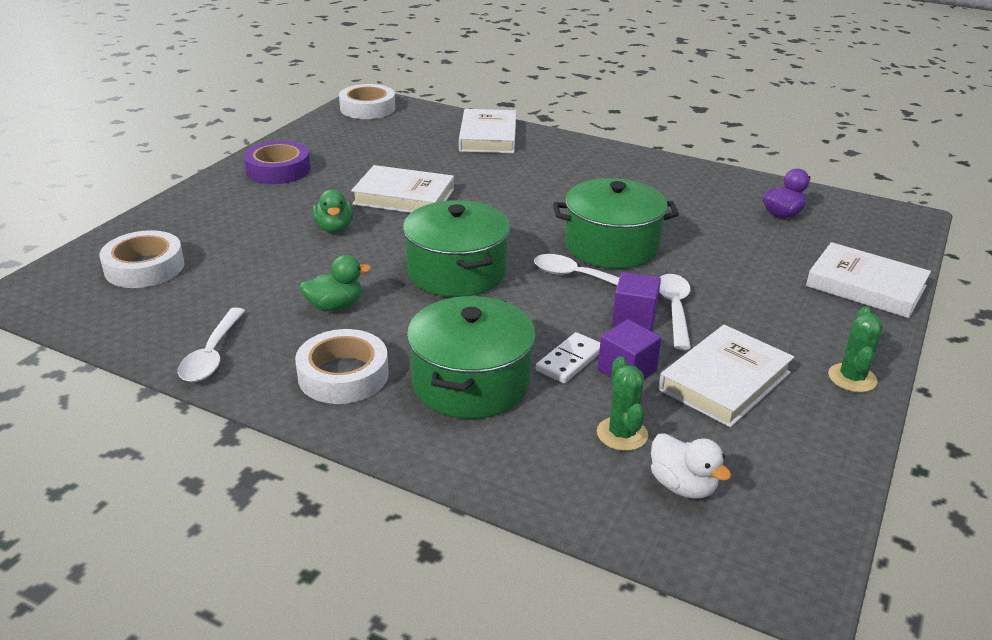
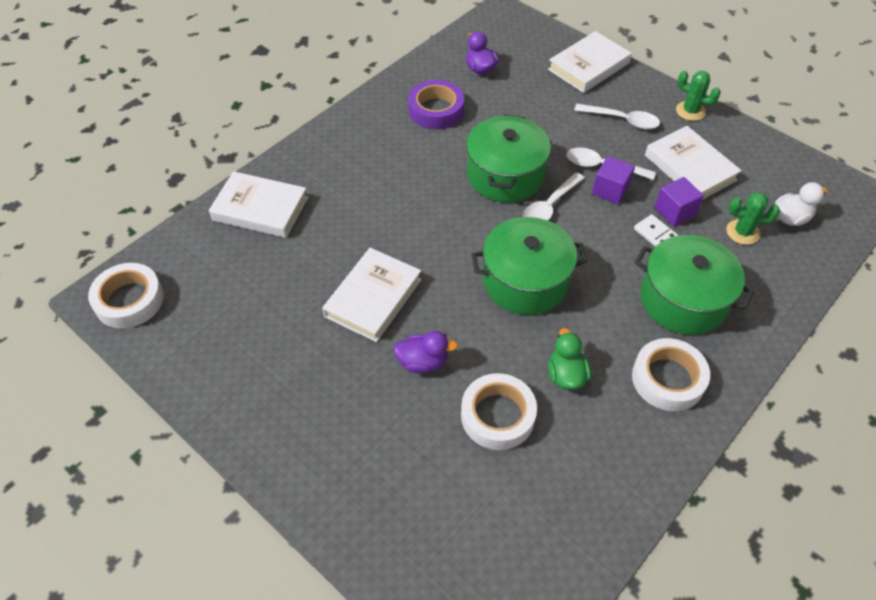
camera: 75 degrees left, 20 degrees up
(144, 267) = (463, 540): white tape -> white tape (497, 415)
(212, 354) = (630, 474): white spoon -> white spoon (622, 120)
(278, 170) = (267, 403): purple tape -> purple tape (436, 110)
(334, 228) = (423, 362): green duck -> purple duck

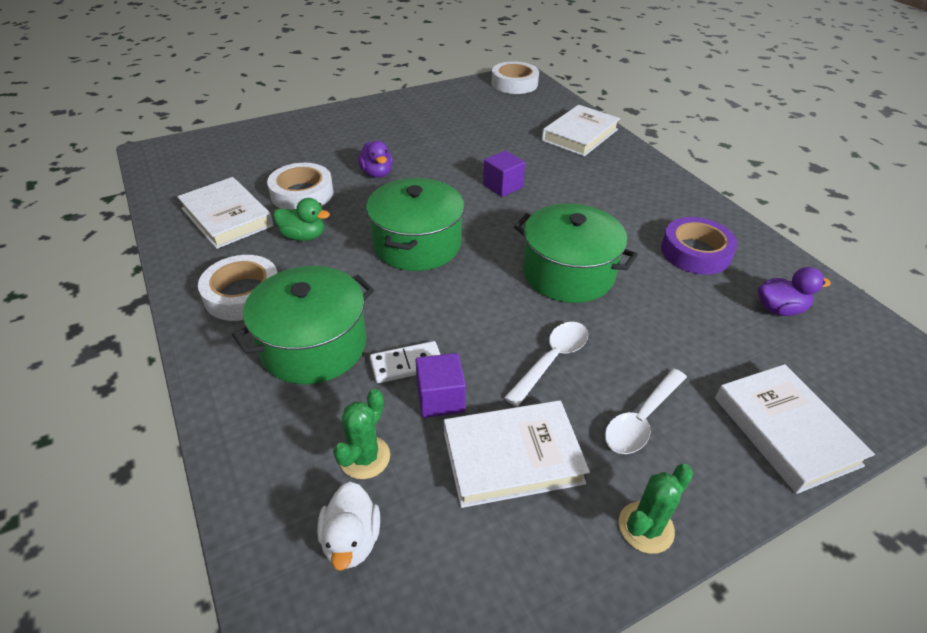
camera: 110 degrees right, 10 degrees down
(373, 298) = (454, 165): white book -> white book (227, 217)
(423, 362) = (377, 173): purple duck -> purple duck turned 45 degrees counterclockwise
(549, 206) = (505, 291): white spoon -> none
(610, 190) = (506, 350): purple cube -> purple cube (502, 186)

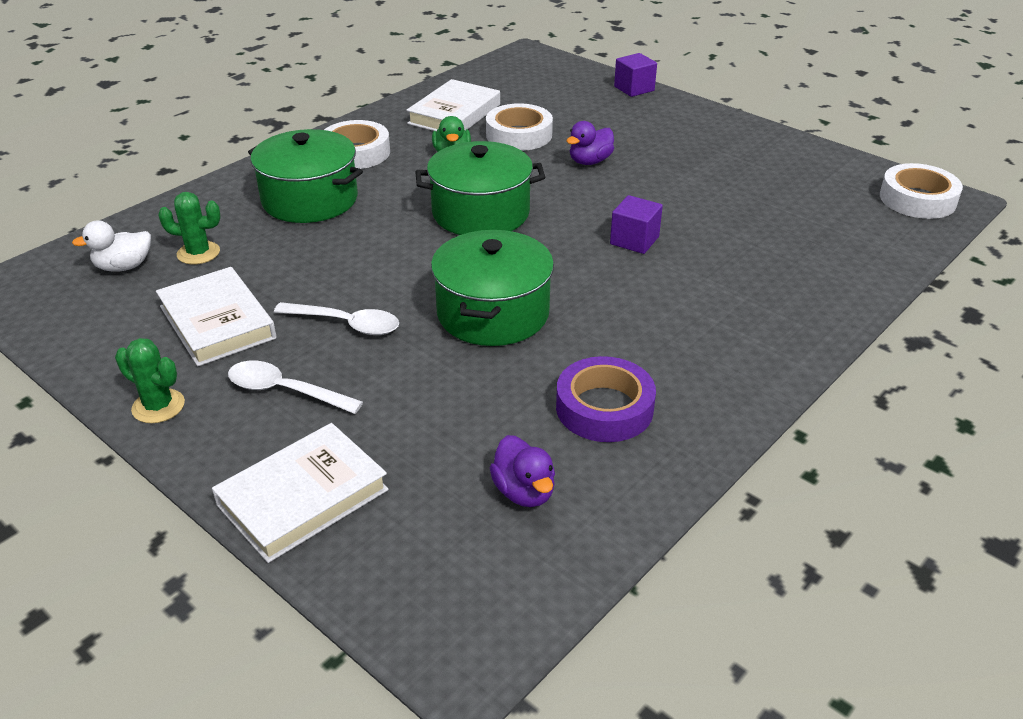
camera: 70 degrees right, 5 degrees down
(406, 364) = (306, 247): white domino -> none
(440, 398) = (272, 273): purple cube -> purple cube (634, 88)
(580, 135) = (825, 276): white book -> none

